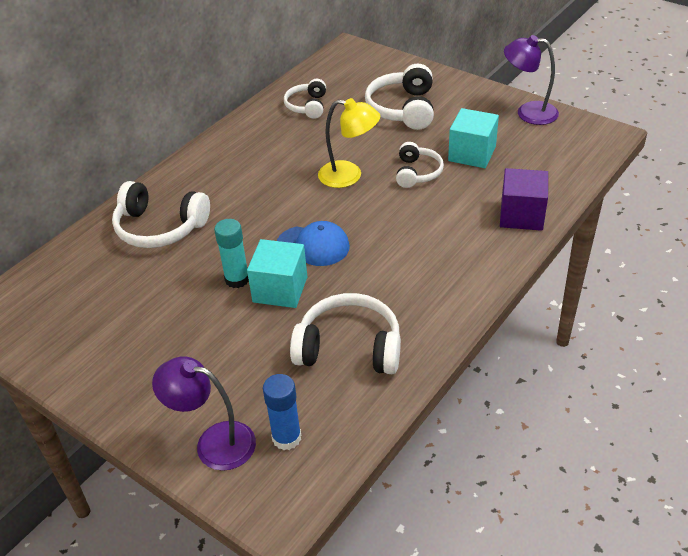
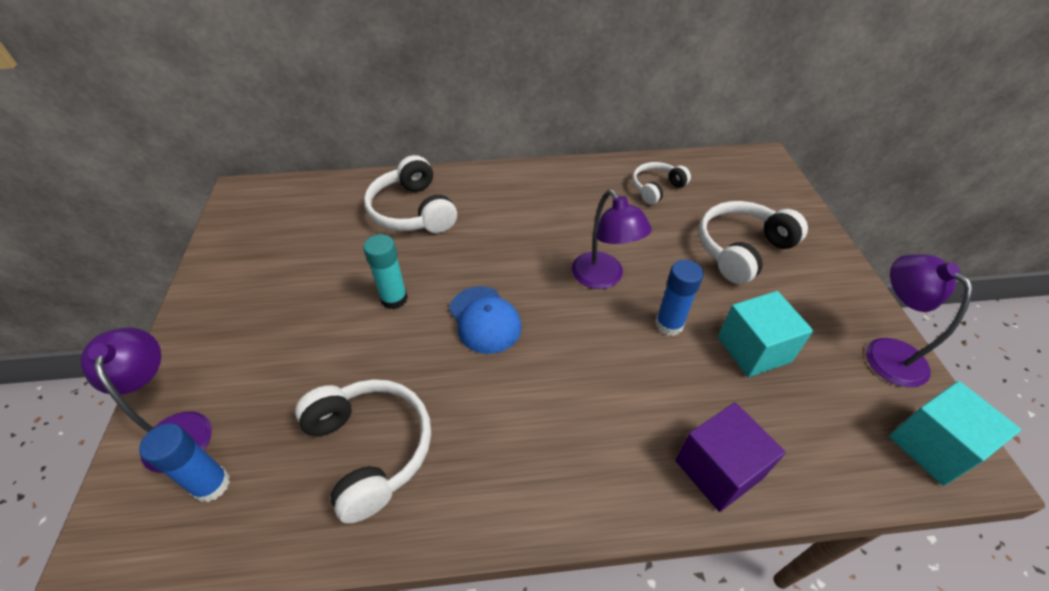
camera: 45 degrees right, 5 degrees up
(280, 289) = (406, 337): turquoise cube -> turquoise cube (932, 446)
(349, 176) = (603, 278): yellow lamp -> purple lamp
(417, 173) = (669, 324): white headphones -> blue glue stick

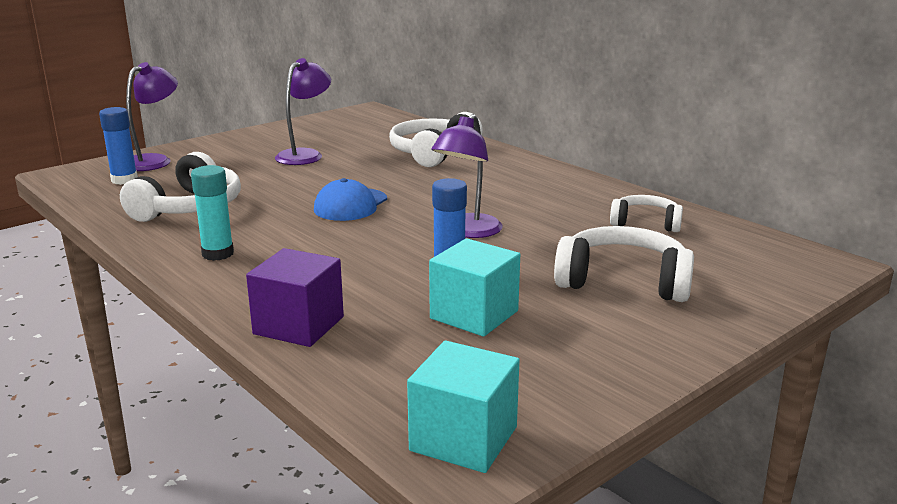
camera: 55 degrees right, 25 degrees down
(394, 299) = (331, 175): turquoise glue stick -> turquoise glue stick (218, 254)
(885, 352) = (582, 390): purple lamp -> purple lamp (305, 155)

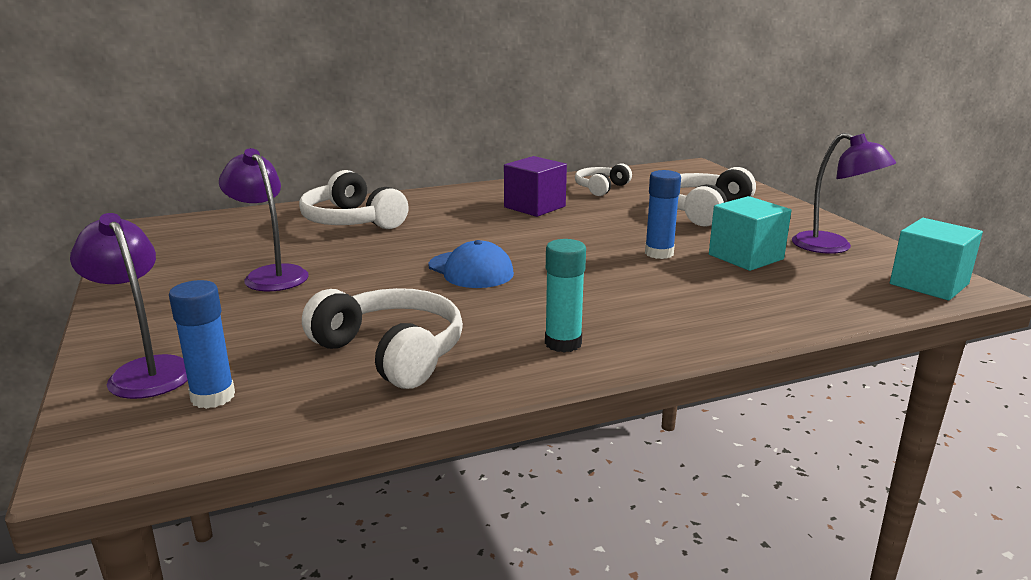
camera: 70 degrees left, 0 degrees up
(299, 325) = (753, 318): purple cube -> purple cube (534, 207)
(467, 232) = (579, 237): purple lamp -> purple lamp (832, 247)

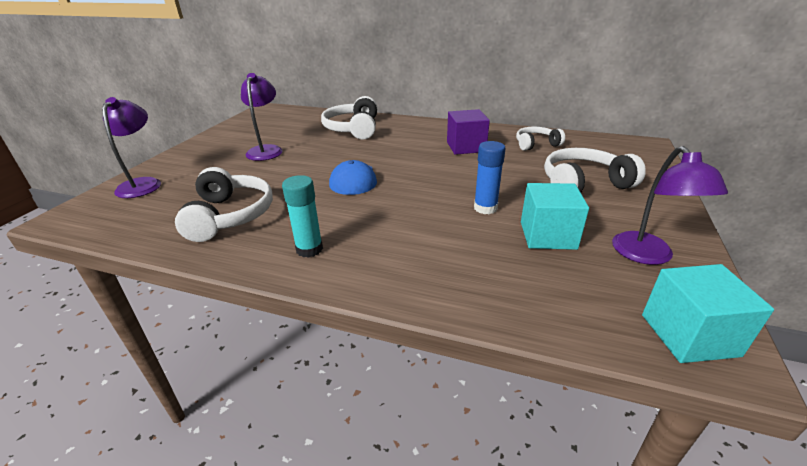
camera: 40 degrees right, 10 degrees up
(213, 397) = (136, 208): blue glue stick -> none

